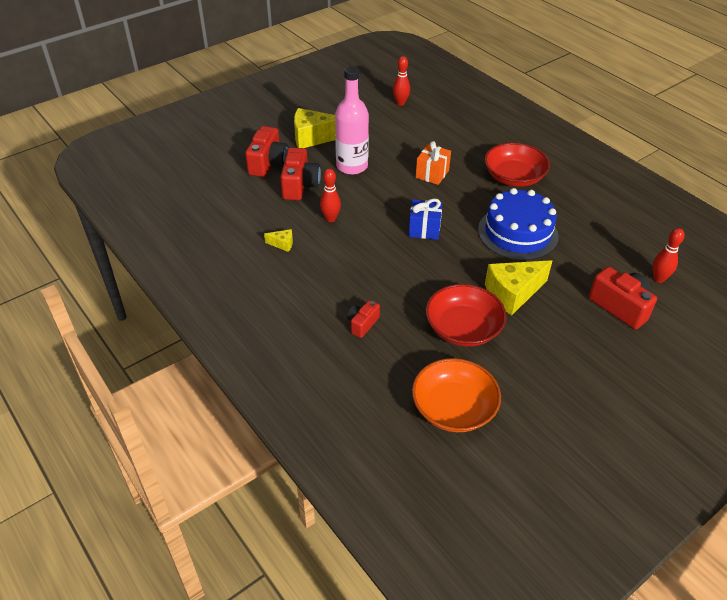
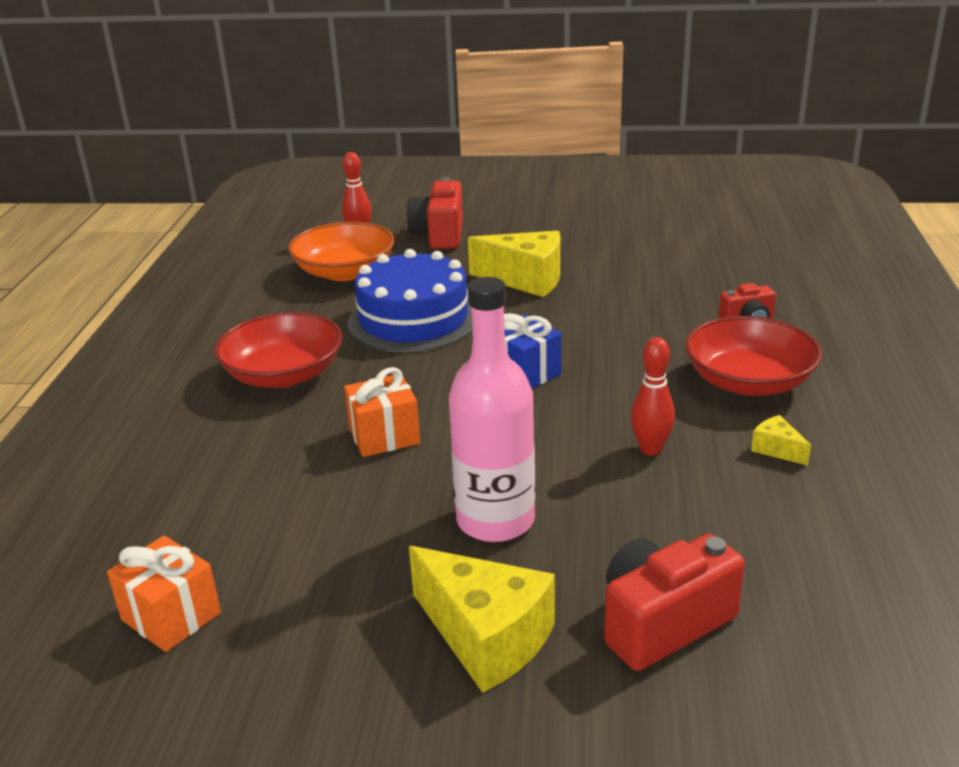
camera: 135 degrees left, 15 degrees down
(300, 185) = (643, 534): red camera -> none
(400, 103) = (171, 616): red bowling pin -> orange gift
(453, 408) = (722, 241): orange bowl -> orange bowl (344, 272)
(463, 328) = (629, 277): red bowl -> red bowl (748, 381)

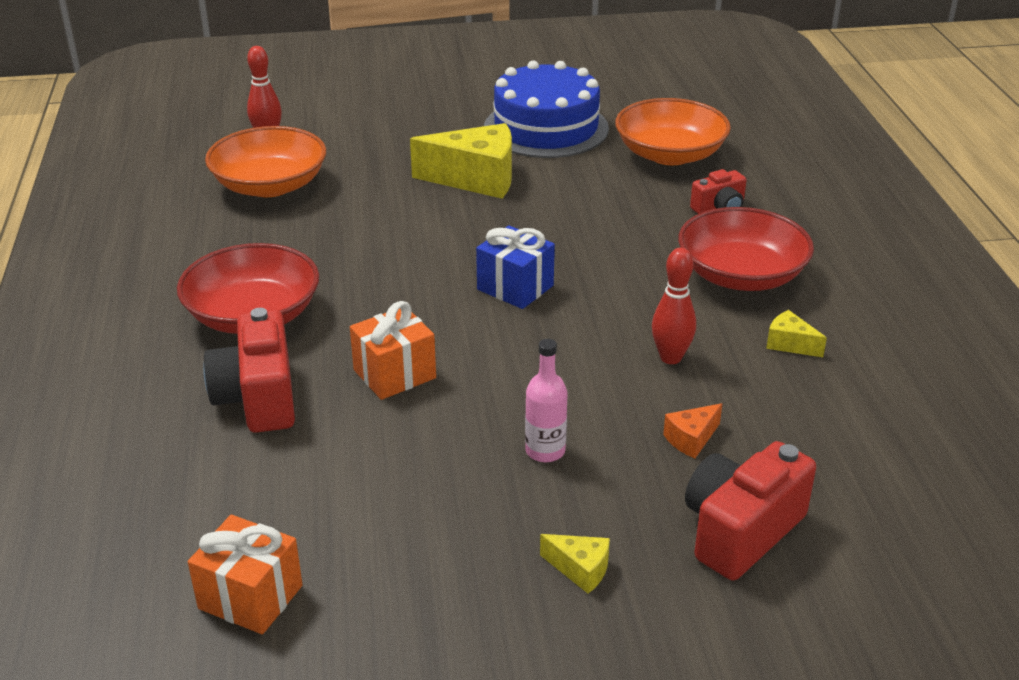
camera: 15 degrees left, 5 degrees up
(413, 319) = (372, 237): blue cake -> blue cake (546, 128)
(439, 235) = (360, 132): red camera -> red camera (258, 398)
(485, 637) = (580, 569): yellow cheese -> yellow cheese, size x0.46
(495, 520) = (545, 451): pink bottle -> pink bottle, size x0.50
(644, 527) = (691, 439): none -> orange cheese
(715, 271) = (670, 154): none -> orange bowl

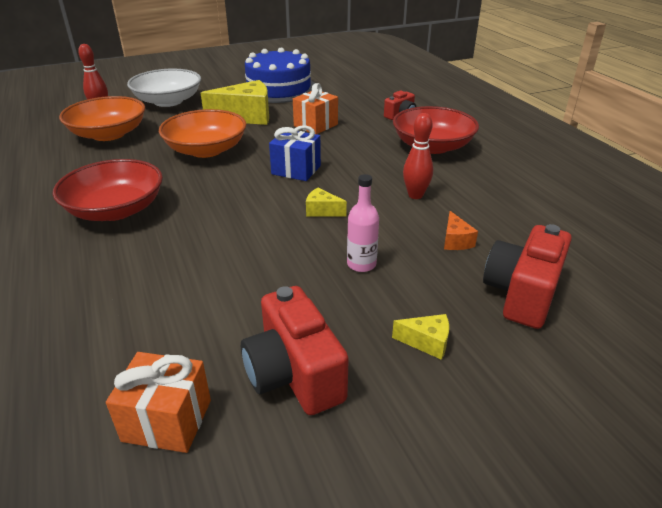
camera: 15 degrees left, 0 degrees up
(258, 398) = (133, 263): red camera -> red camera (294, 374)
(369, 133) = (168, 101): none -> white bowl
(394, 374) = (233, 232): orange gift -> orange gift (315, 125)
(670, 154) = (358, 93): orange bowl -> orange bowl (206, 150)
(691, 439) = (455, 241): orange cheese -> orange cheese turned 45 degrees counterclockwise
(790, 344) = (483, 178): yellow cheese -> yellow cheese (322, 211)

